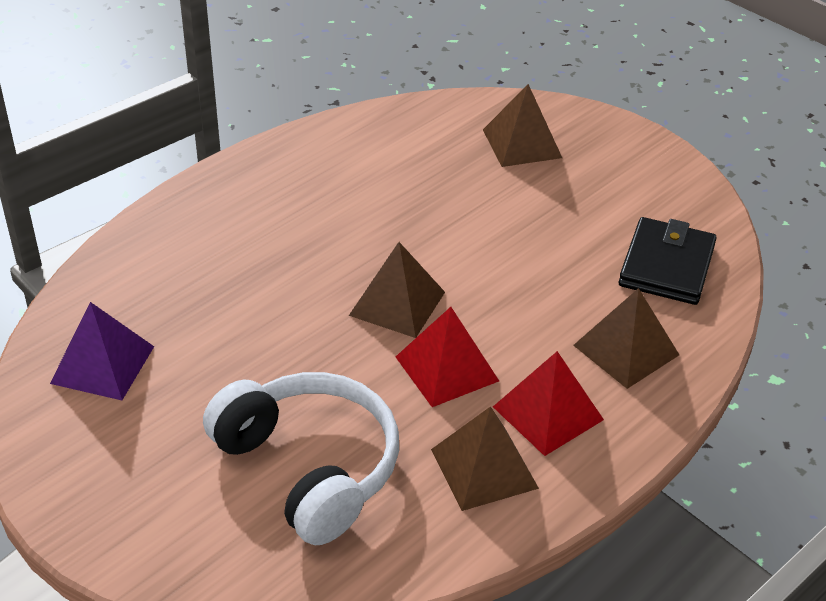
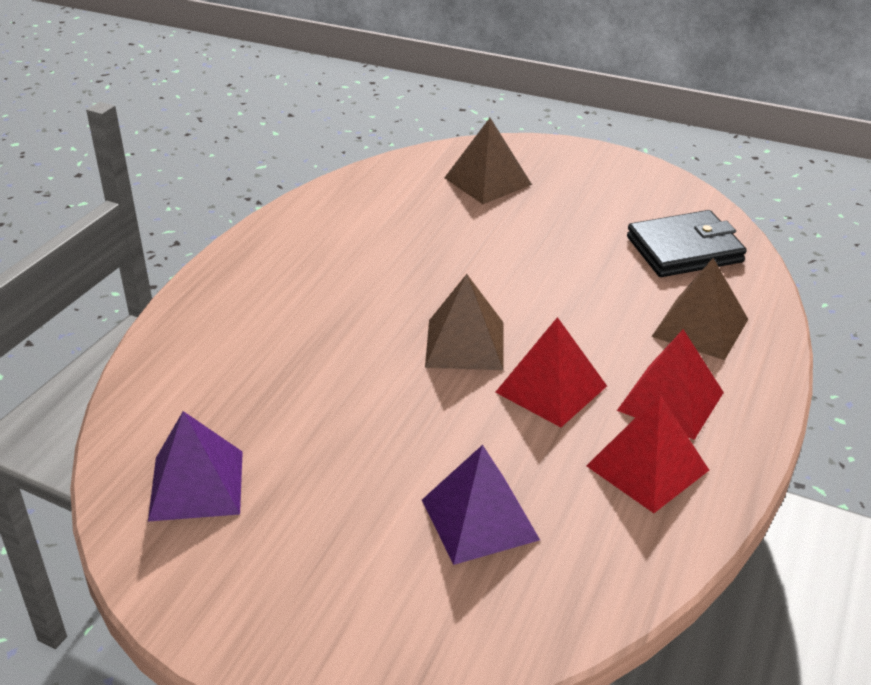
camera: 20 degrees left, 5 degrees down
(310, 467) = (479, 519): white headphones -> purple pyramid
(484, 468) = (647, 468): brown pyramid -> red pyramid
(666, 266) = (684, 249): black wallet -> black wallet turned 75 degrees clockwise

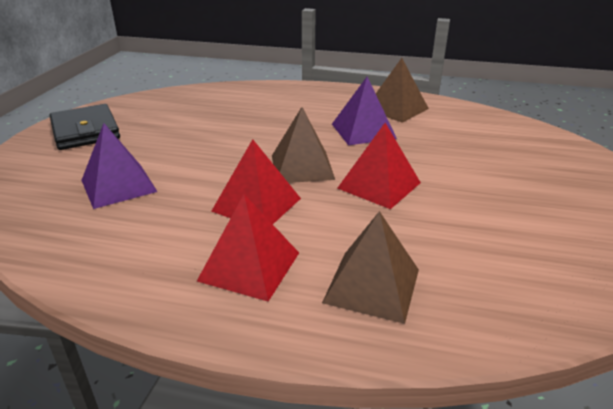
camera: 80 degrees right, 5 degrees down
(196, 485) = (162, 108): purple pyramid -> purple pyramid (363, 131)
(488, 181) = (536, 159): brown pyramid -> brown pyramid (396, 109)
(647, 468) = (161, 254): red pyramid -> red pyramid (379, 185)
(684, 249) = (514, 274): black wallet -> black wallet (85, 131)

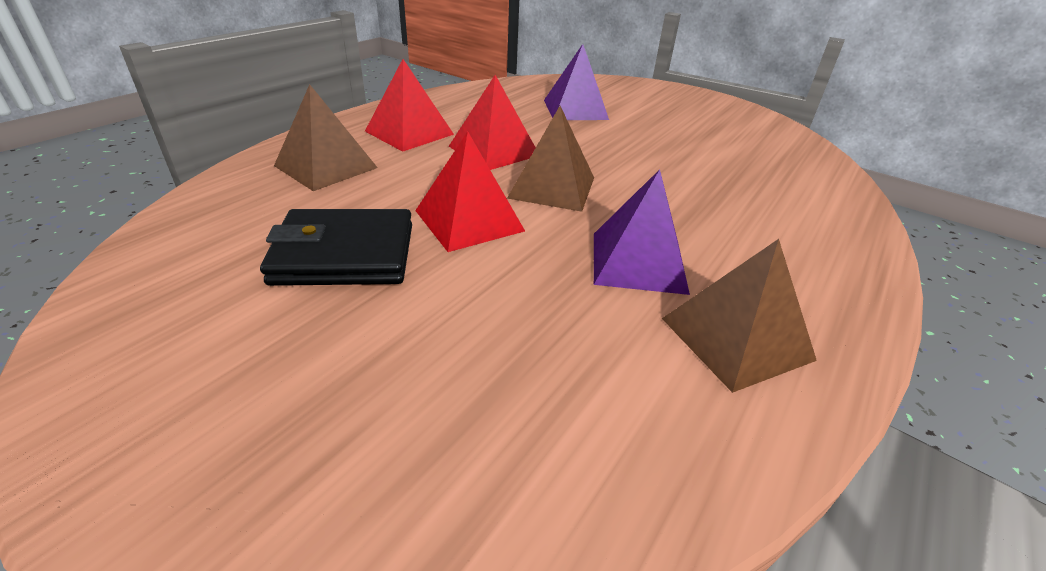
camera: 110 degrees right, 5 degrees up
(85, 131) = (700, 108): black wallet -> black wallet (344, 254)

